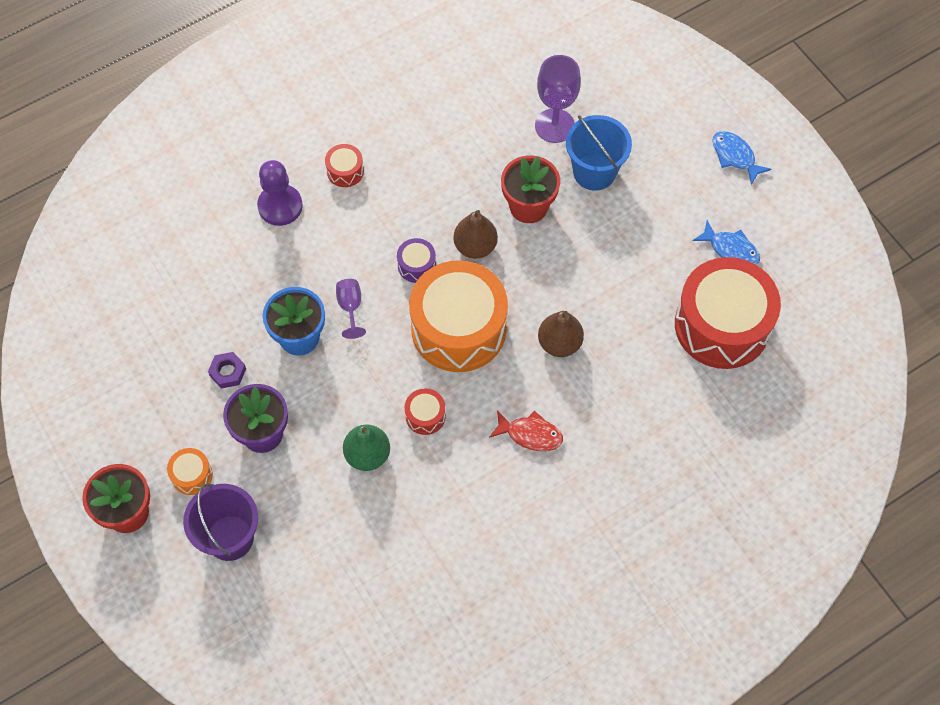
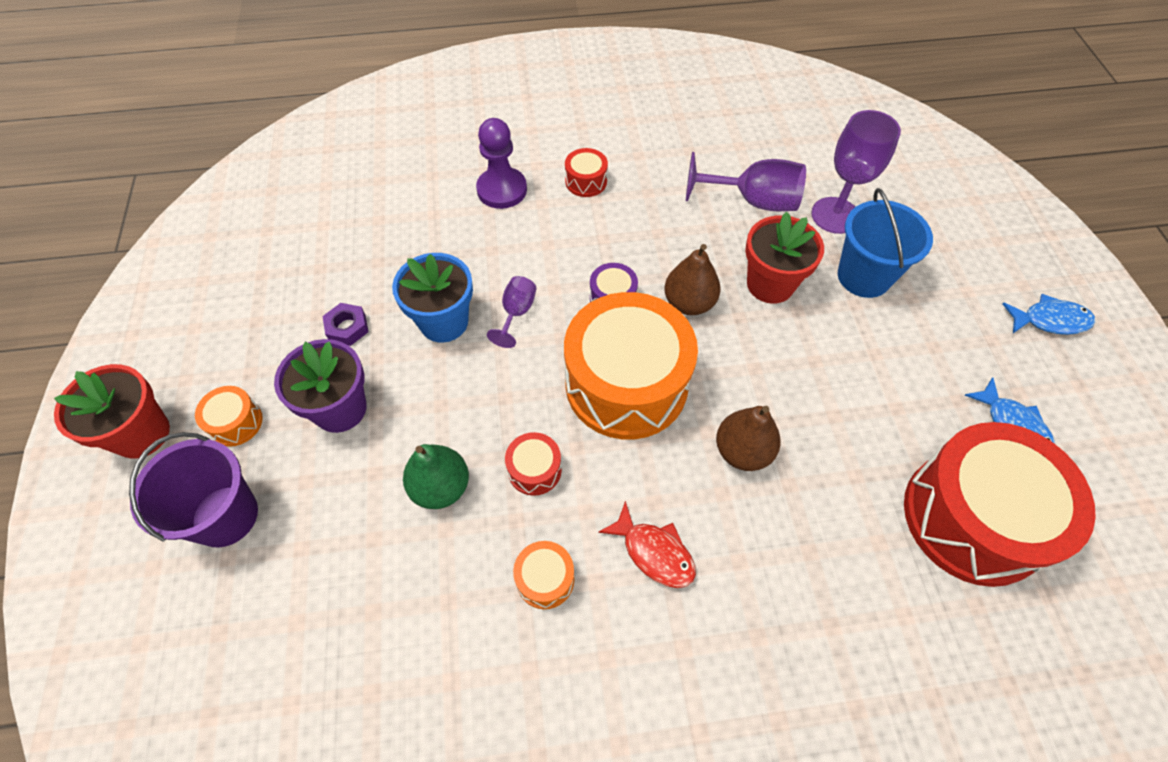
camera: 25 degrees right, 5 degrees down
(469, 481) = (545, 579): none -> orange drum
(487, 137) = (753, 201): none -> purple goblet
(735, 156) = (1050, 320): blue fish -> blue fish turned 105 degrees clockwise

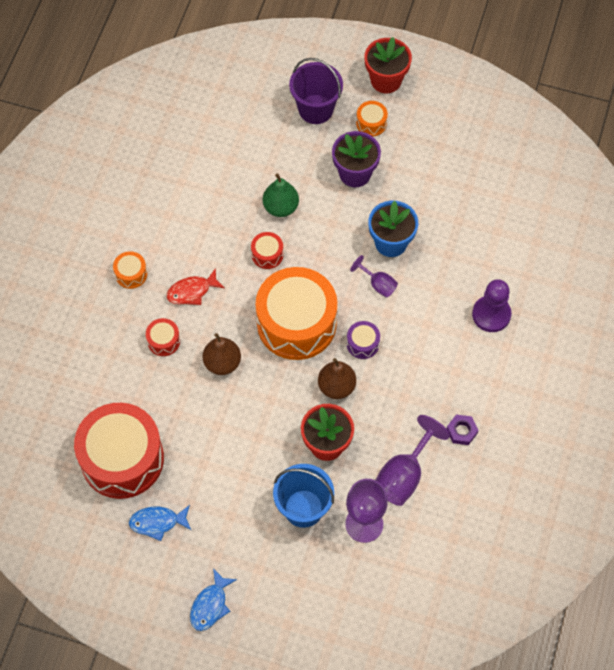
camera: 115 degrees right, 5 degrees up
(347, 327) = (412, 191): purple nut -> purple nut (461, 431)
(545, 579) = (206, 237): orange drum -> orange drum (131, 274)
(586, 181) = (475, 372): red drum -> red drum (163, 341)

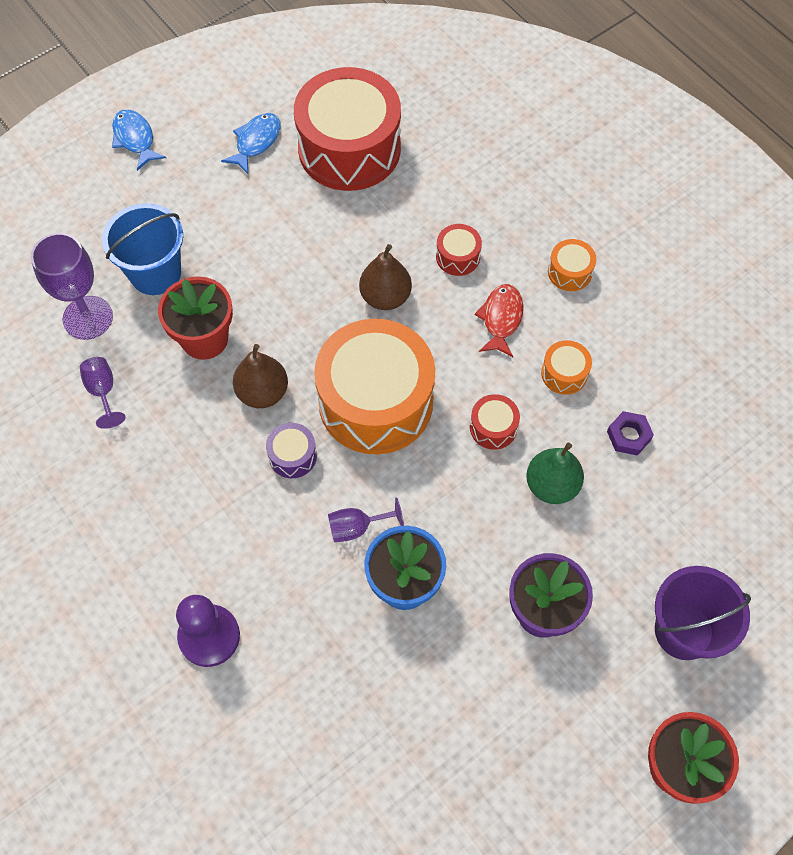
camera: 125 degrees right, 0 degrees up
(371, 123) = (612, 692): orange drum -> orange drum (564, 373)
(403, 475) = (103, 391): purple goblet -> purple goblet, size x0.56
(461, 431) = (97, 488): purple nut -> purple nut (628, 436)

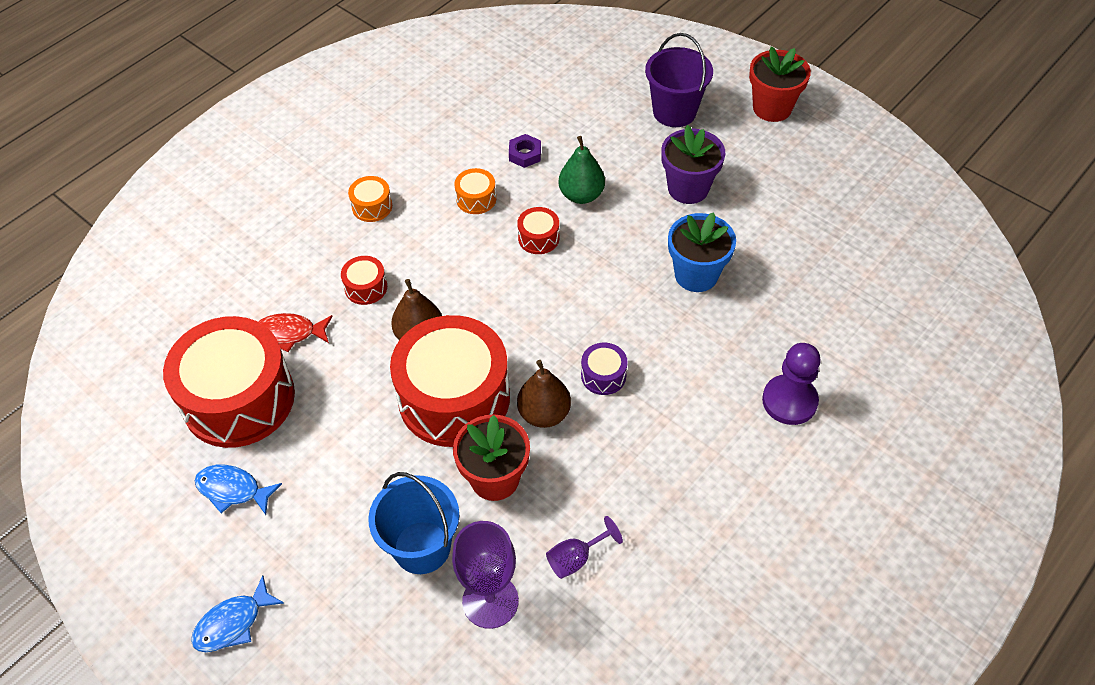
camera: 100 degrees left, 10 degrees down
(303, 317) = (454, 398): none -> red drum
(357, 527) = (657, 315): purple goblet -> none
(375, 401) = (533, 323): orange drum -> none
(501, 319) = (429, 247): red fish -> red fish (289, 333)

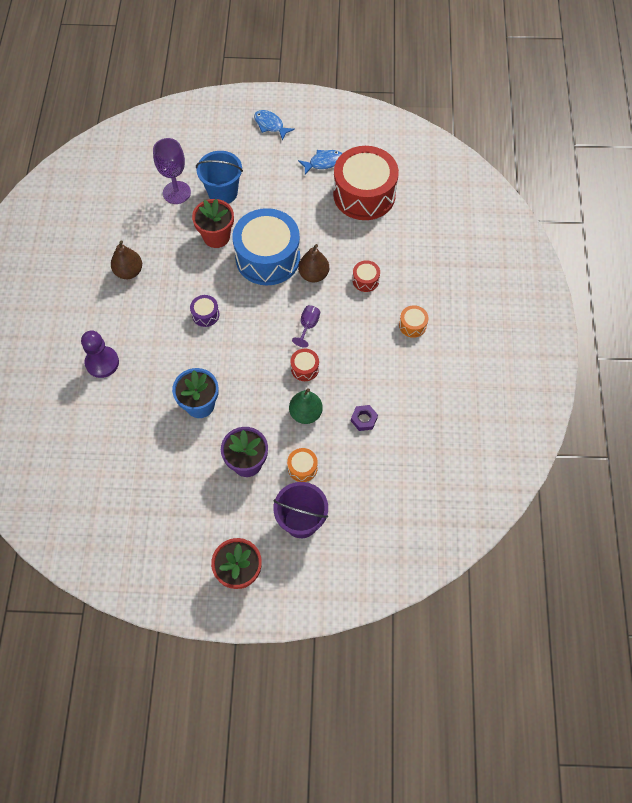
camera: 140 degrees right, 10 degrees up
(233, 623) = (270, 125): blue fish -> blue fish turned 60 degrees counterclockwise
(289, 333) = (376, 235): red fish -> none
(454, 398) = (267, 257): red drum -> blue drum
(476, 199) = (362, 369): orange drum -> orange drum (302, 468)
(544, 414) = (219, 278): brown pear -> brown pear (129, 272)
(576, 558) = (154, 229): purple goblet -> purple goblet (308, 326)

